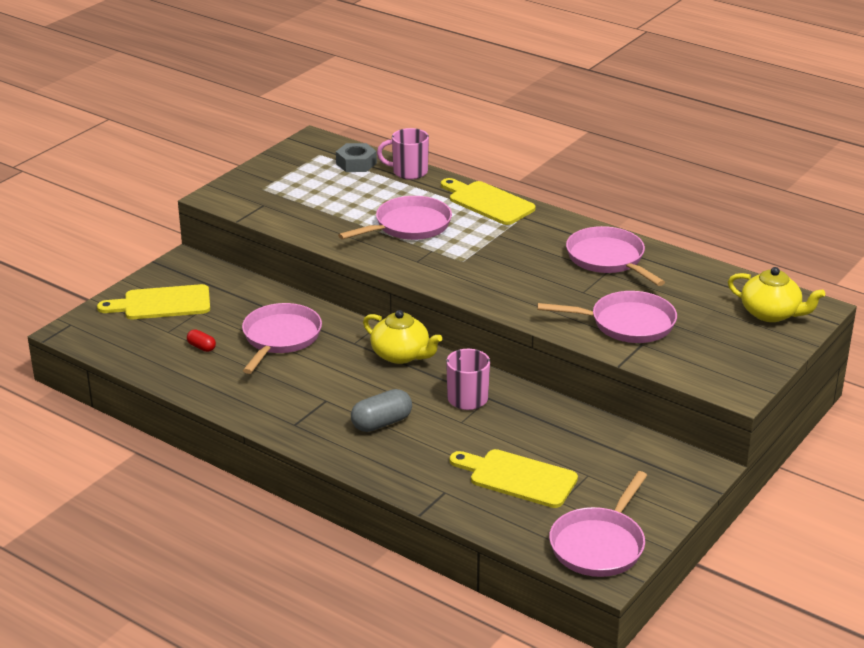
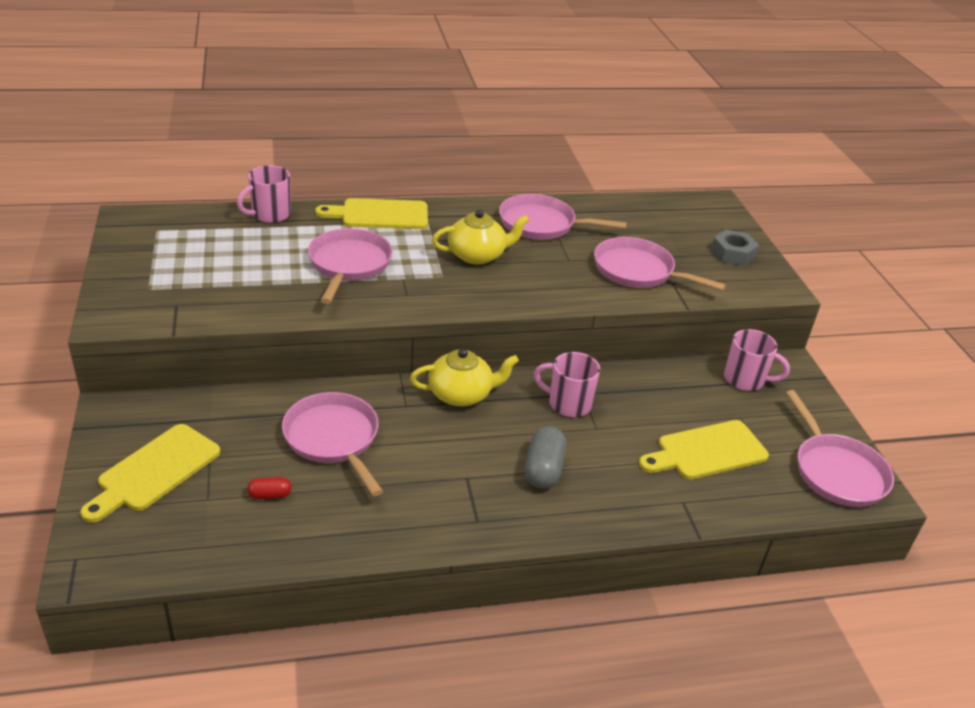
camera: 50 degrees left, 5 degrees up
(356, 163) = (208, 225): grey nut -> grey nut (732, 254)
(627, 324) = (638, 271): pink pan -> pink pan turned 105 degrees counterclockwise
(641, 457) = (745, 380): none -> pink mug
(771, 313) = (701, 218): yellow teapot -> yellow teapot (477, 255)

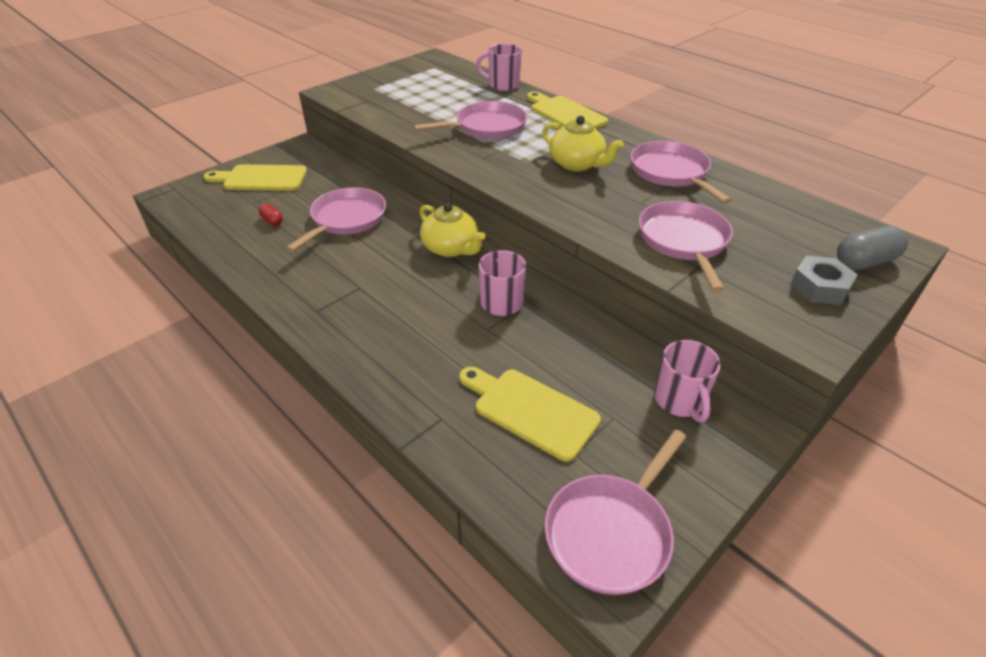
camera: 60 degrees right, 5 degrees up
(543, 469) = (404, 320): grey capsule -> grey capsule (864, 262)

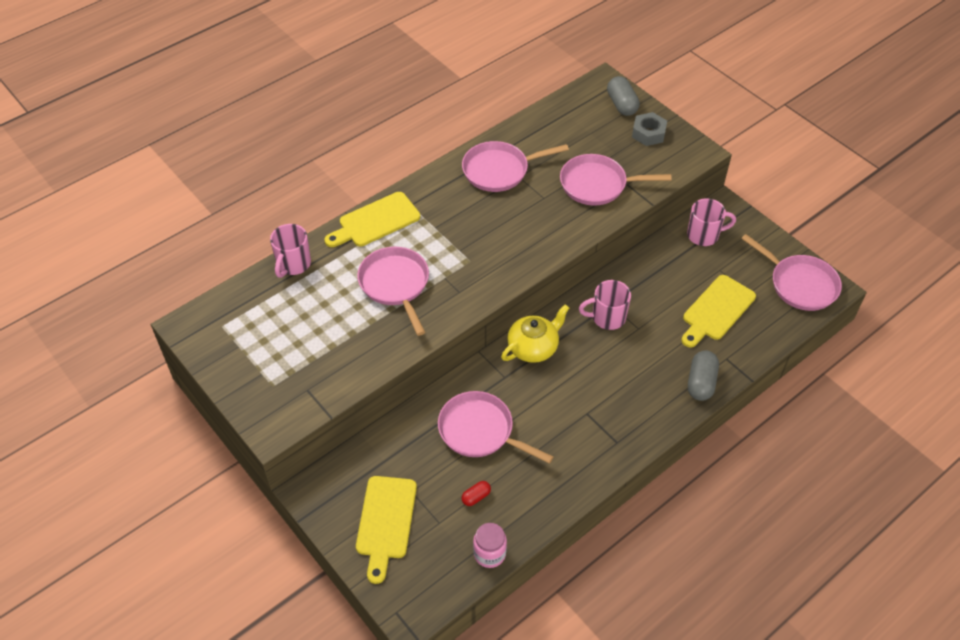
camera: 85 degrees left, 10 degrees up
(209, 231) = (489, 553): none -> pink jar
(398, 388) = (701, 382): none -> grey capsule
(577, 164) = (478, 227): yellow teapot -> none

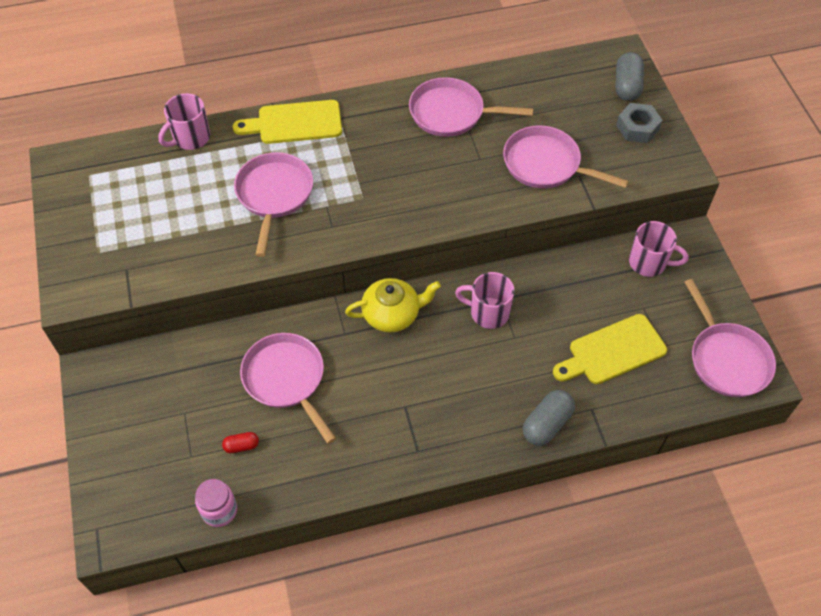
camera: 25 degrees right, 5 degrees up
(385, 522) = (141, 433): yellow cutting board -> none

